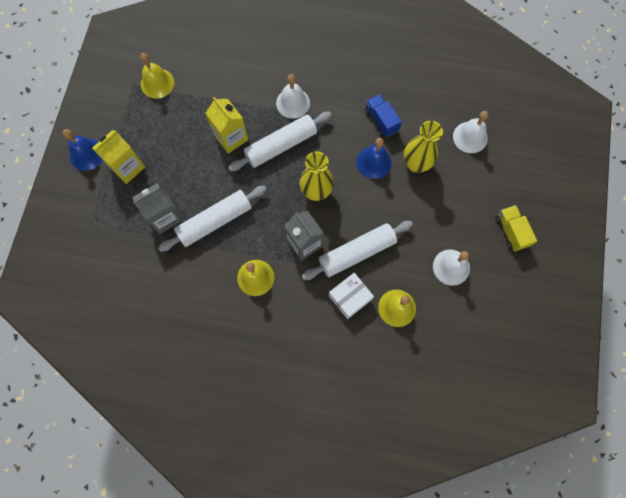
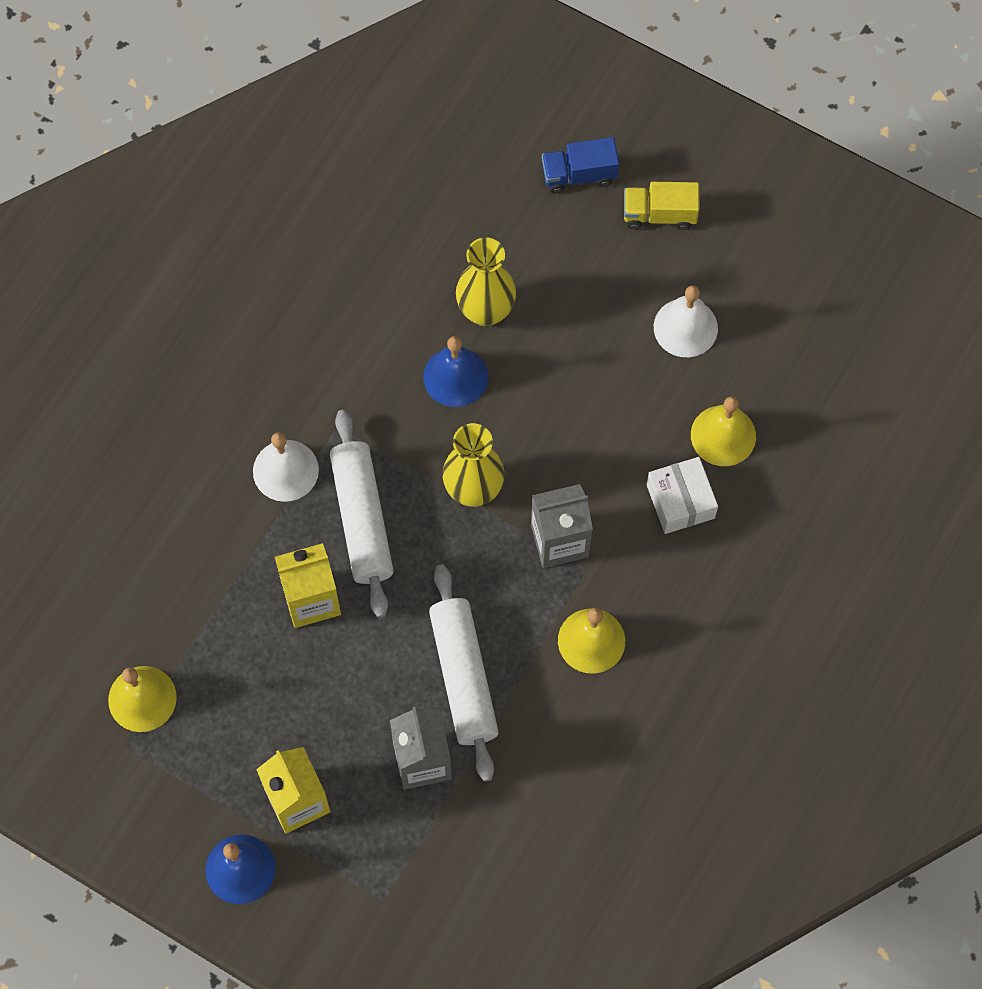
camera: 70 degrees left, 5 degrees down
(357, 253) = (608, 463): white rolling pin -> none
(381, 121) = (382, 336): blue truck -> blue truck (579, 175)
(470, 137) = (470, 207): white bell -> none

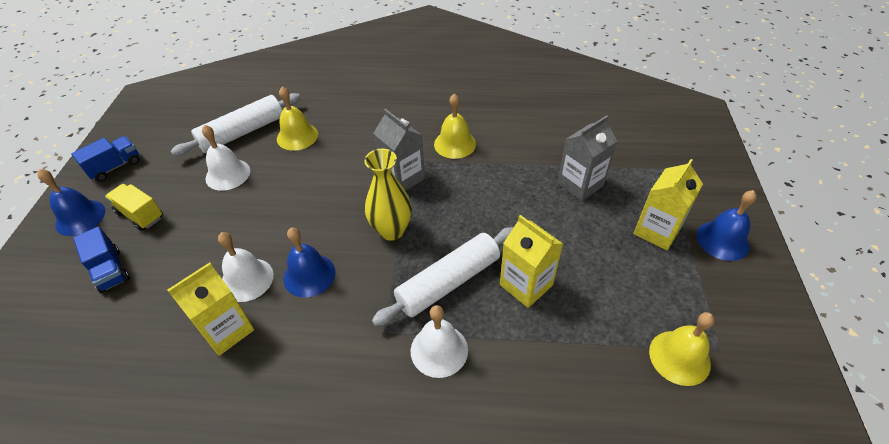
camera: 115 degrees left, 20 degrees down
(426, 277) = (226, 330): none -> yellow carton
(463, 676) = (516, 187): white rolling pin -> white rolling pin (242, 133)
(485, 311) = (247, 279): yellow vase -> white bell
(659, 214) = (140, 215): yellow truck -> yellow truck turned 150 degrees clockwise
(680, 501) = (348, 139): white box -> none
(691, 148) = (80, 217): none -> blue bell
(776, 194) = (115, 167): none -> blue truck

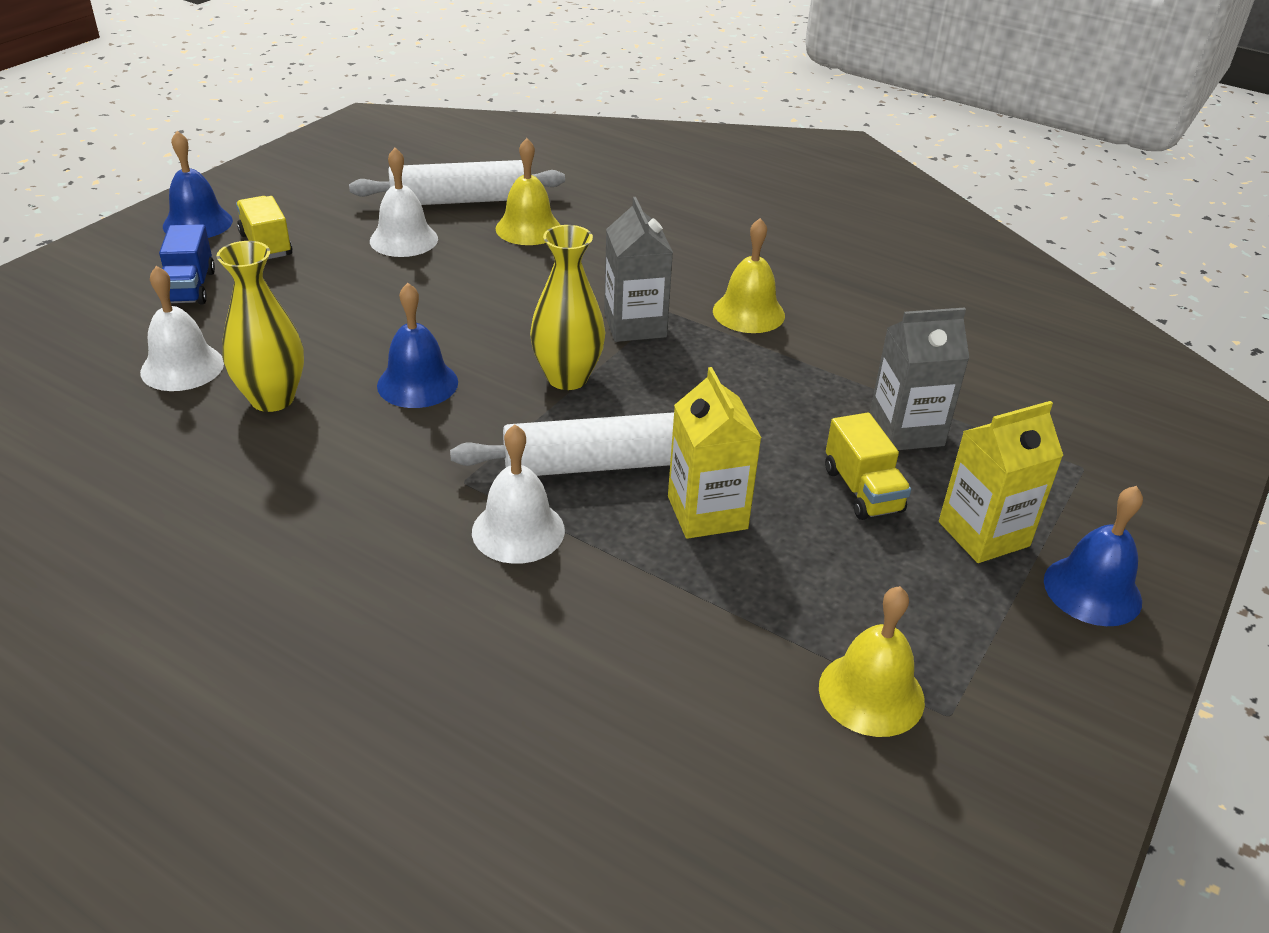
camera: 25 degrees right, 10 degrees down
(115, 167) = (276, 185): blue truck -> none
(226, 330) = (272, 399): yellow carton -> yellow vase
(247, 279) = (337, 358): white bell -> white bell (182, 367)
(587, 232) = (862, 490): none -> yellow truck

